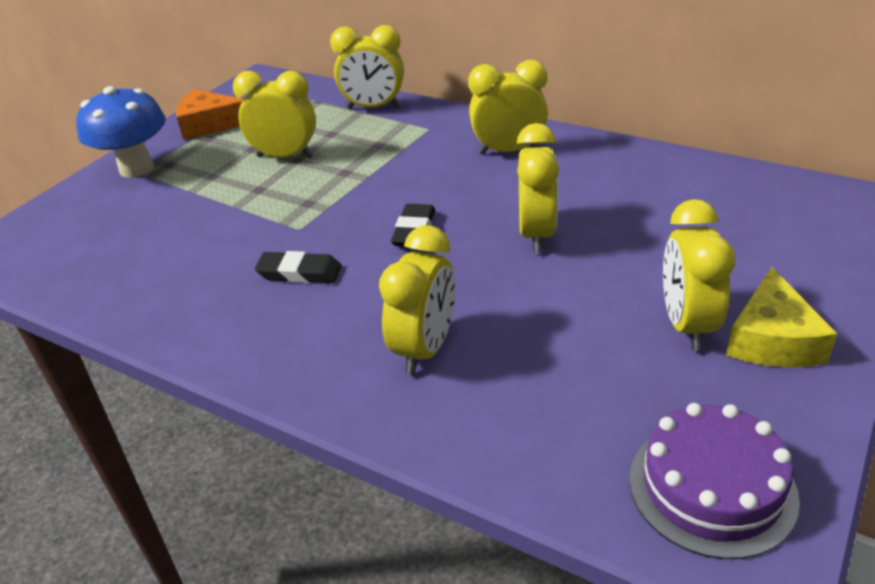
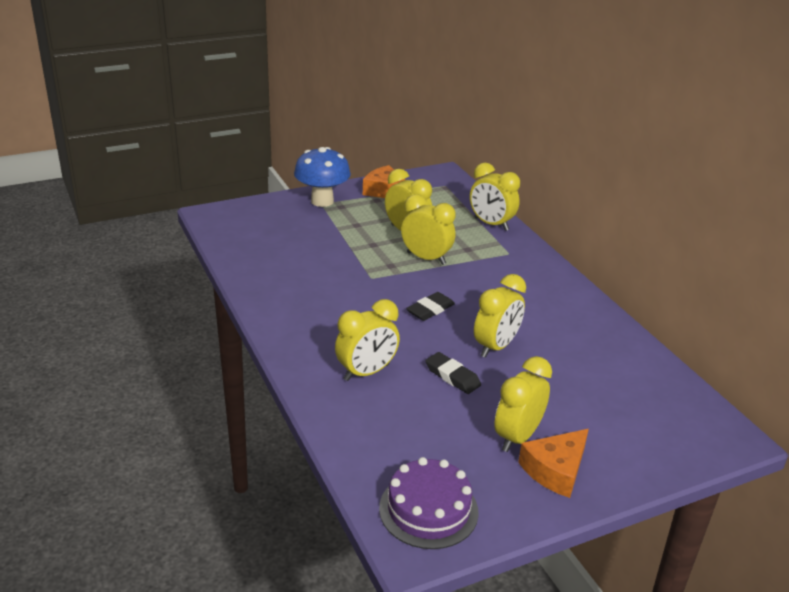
camera: 30 degrees right, 5 degrees down
(299, 273) = (346, 302): black eraser -> black eraser (452, 376)
(508, 151) = (540, 291): yellow clock -> yellow clock (426, 258)
(772, 339) = (555, 470): yellow cheese -> orange cheese

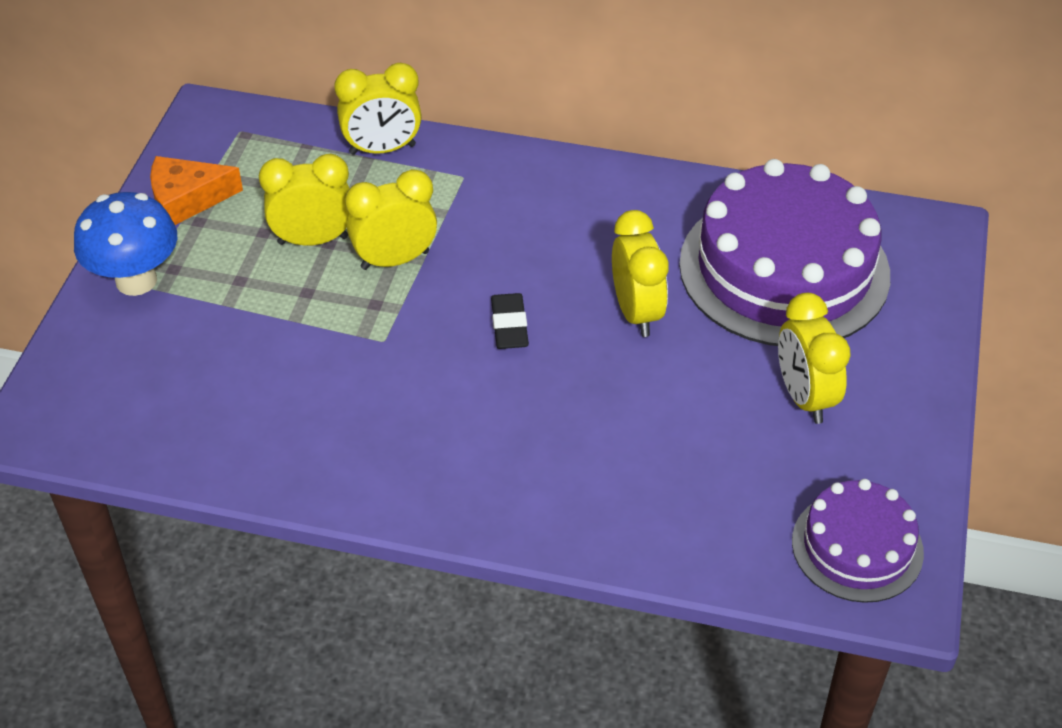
camera: 50 degrees left, 15 degrees up
(366, 372) = (579, 463): yellow clock -> none
(452, 376) = (656, 387): black eraser -> none
(555, 470) = (878, 400): orange cheese -> none
(604, 386) = (784, 269): none -> purple cake

